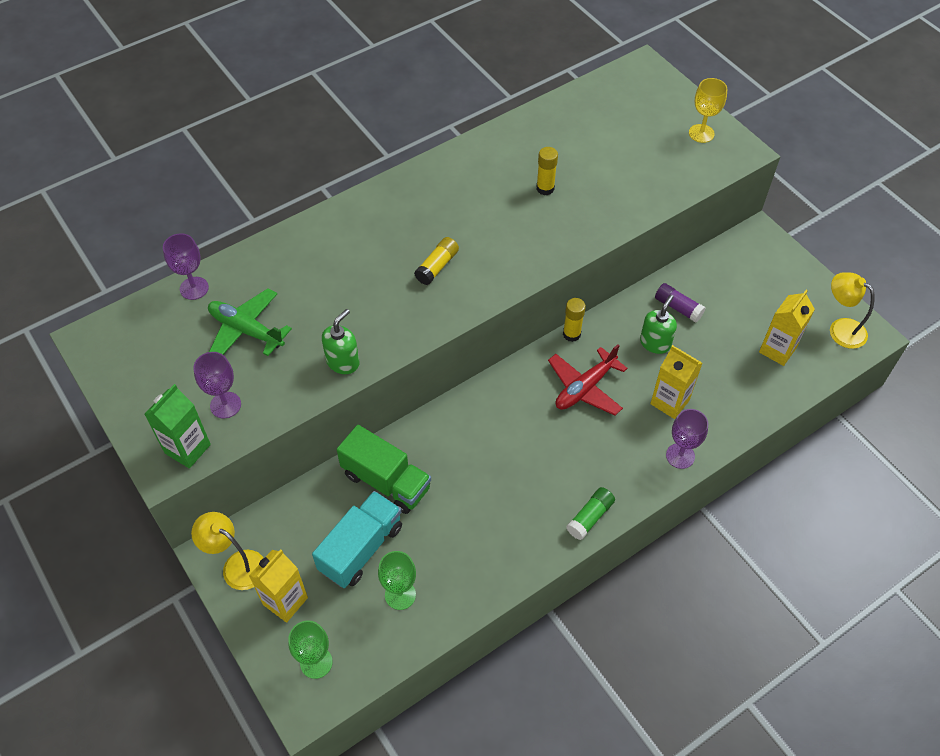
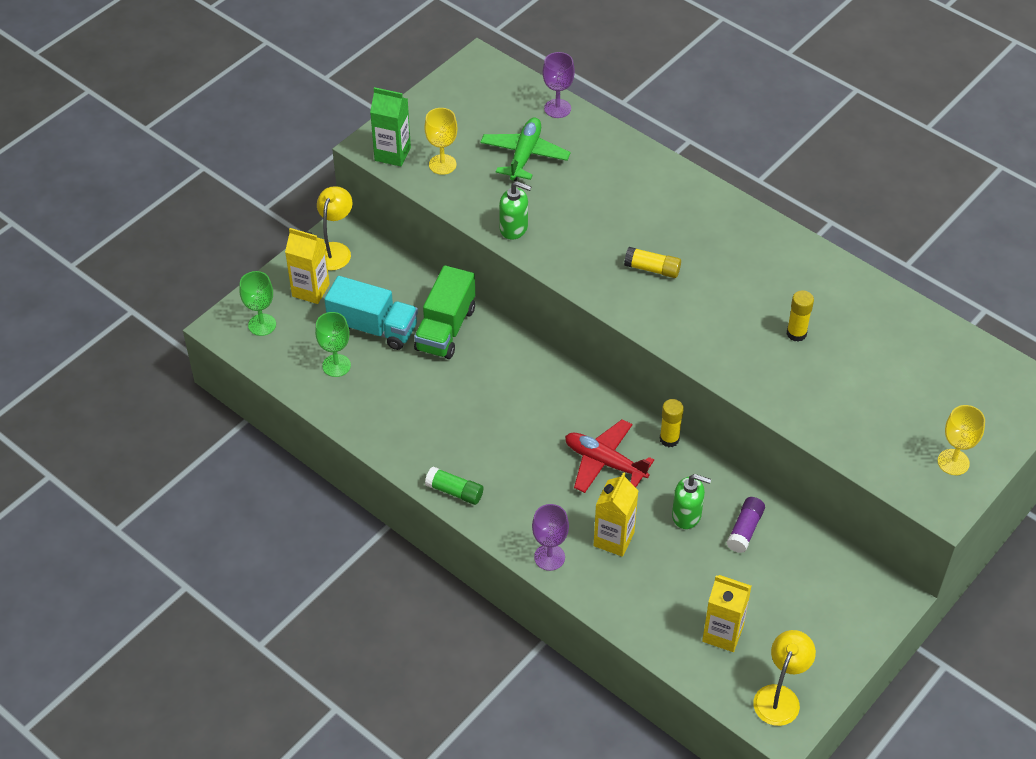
camera: 75 degrees right, 5 degrees down
(225, 405) = (442, 164): purple goblet -> yellow goblet

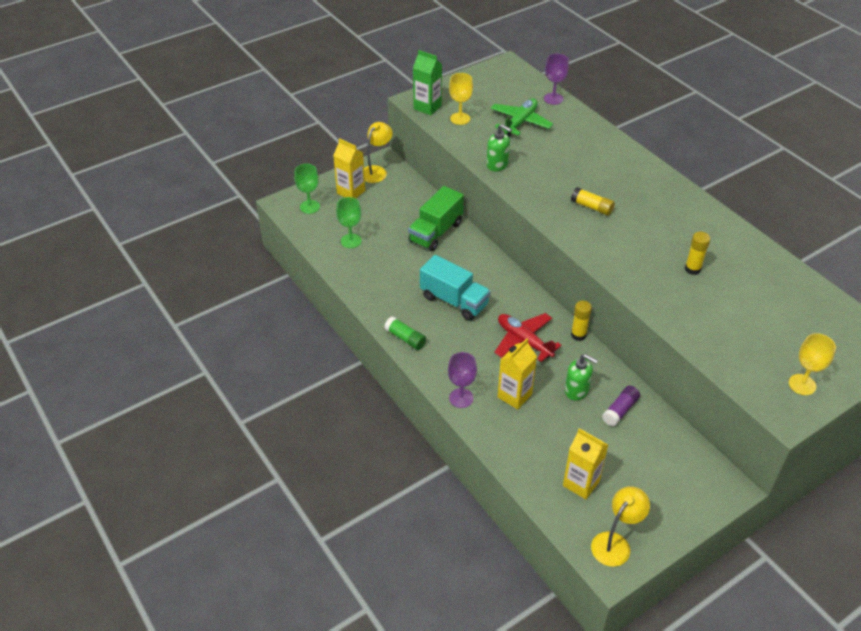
camera: 15 degrees right, 5 degrees down
(373, 328) = (385, 222): turquoise truck -> turquoise truck (454, 301)

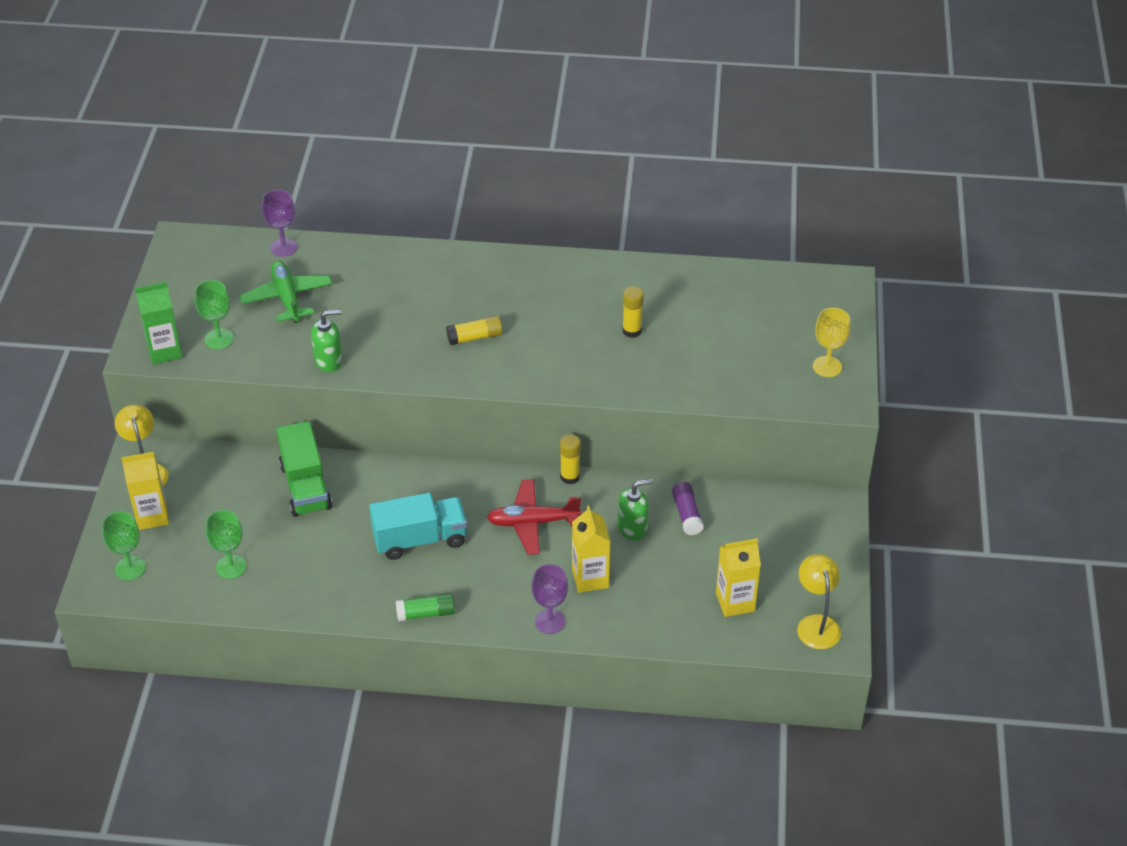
camera: 50 degrees left, 0 degrees up
(460, 118) = (219, 339): yellow goblet -> green goblet

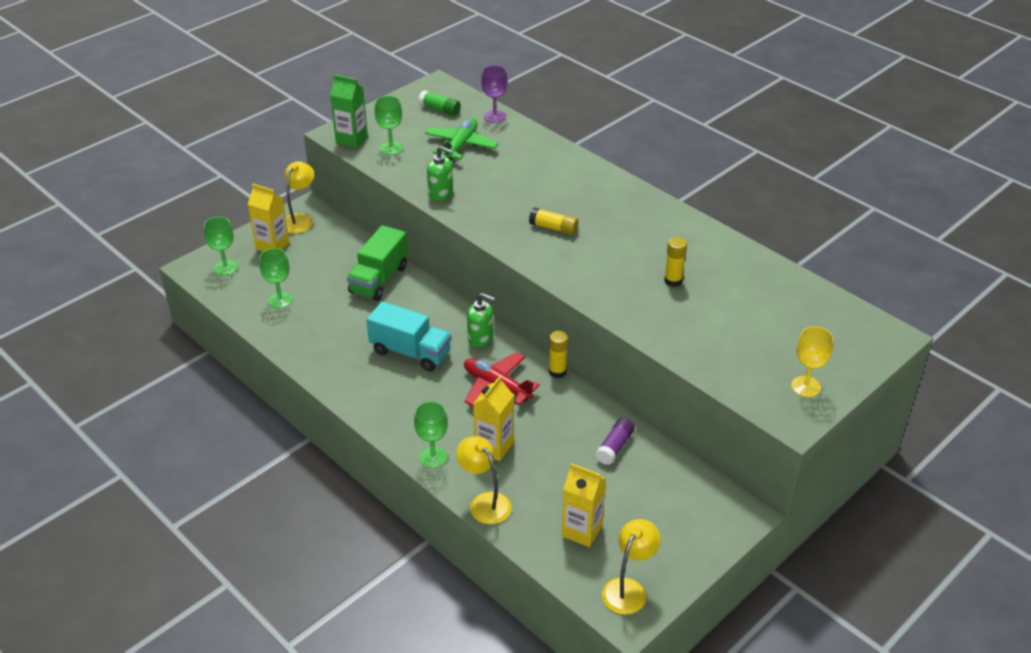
camera: 40 degrees right, 5 degrees down
(426, 613) = (359, 400): green glue stick -> green glue stick (440, 110)
(550, 621) = (433, 457): purple goblet -> green goblet
(633, 528) = (563, 432): green soap dispenser -> green soap dispenser (480, 338)
(635, 630) = (484, 502): none -> yellow lamp

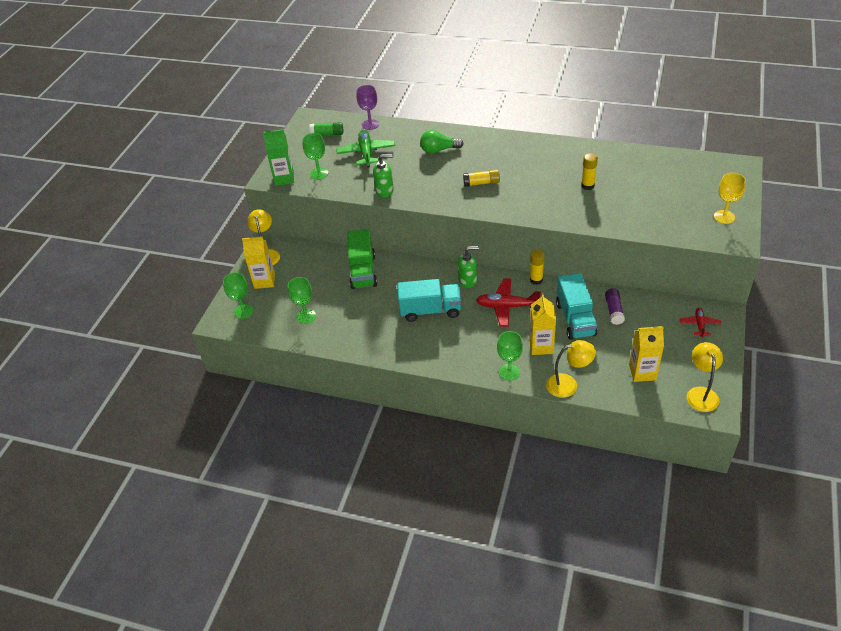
camera: 25 degrees left, 5 degrees up
(484, 502) = (568, 384): yellow lamp -> yellow lamp turned 150 degrees clockwise
(542, 173) = (439, 150): none -> green light bulb
(561, 435) = (575, 319): none -> turquoise truck
(703, 511) = (699, 325): none -> red plane

